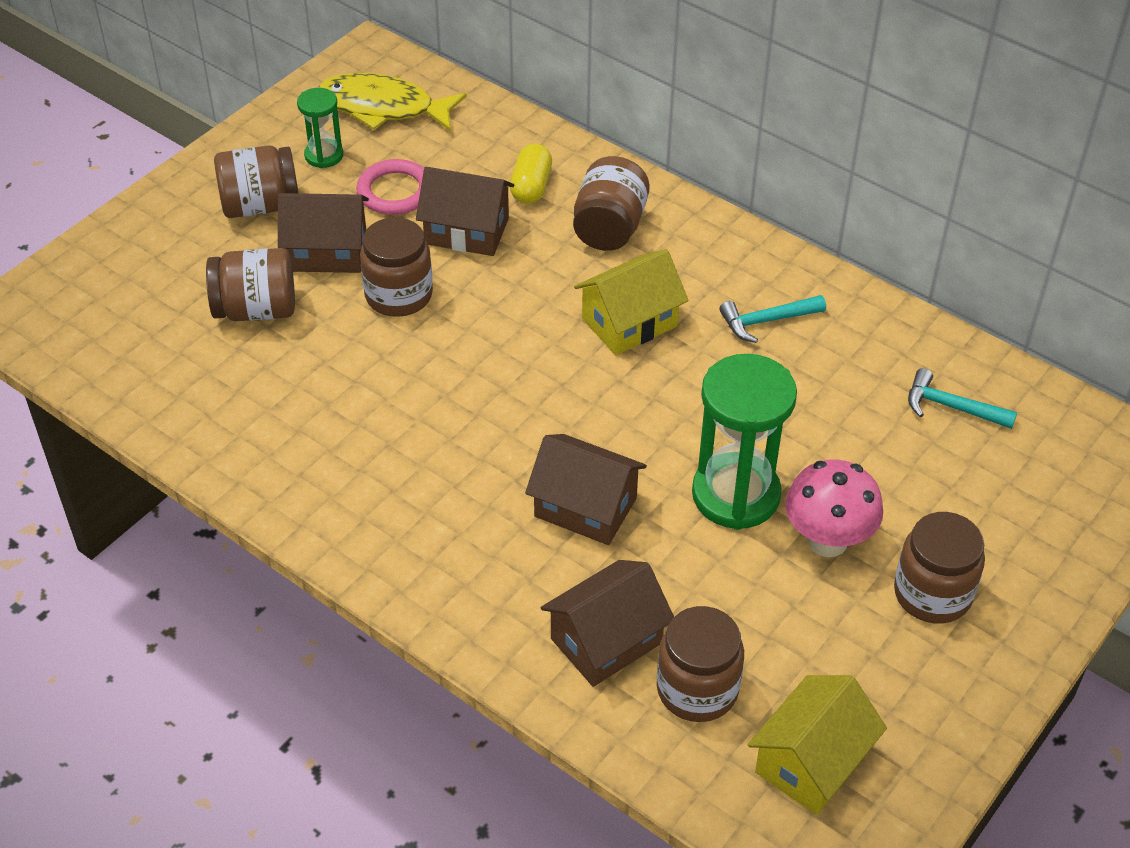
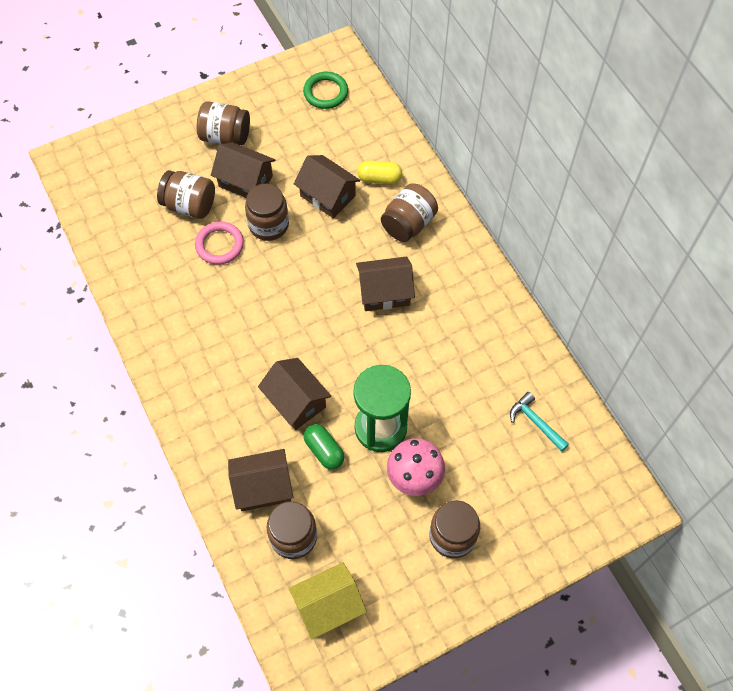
camera: 25 degrees right, 15 degrees up
(324, 155) = (276, 114): green hourglass -> none
(383, 107) = (325, 92): yellow fish -> green ring
(395, 192) = (302, 154): pink ring -> pink ring (219, 245)
(531, 187) = (379, 178): yellow capsule -> yellow capsule turned 60 degrees clockwise
(629, 322) = (384, 292): yellow house -> brown house
(670, 556) = (324, 451): none -> green capsule
(766, 321) = (462, 322): turquoise hammer -> none

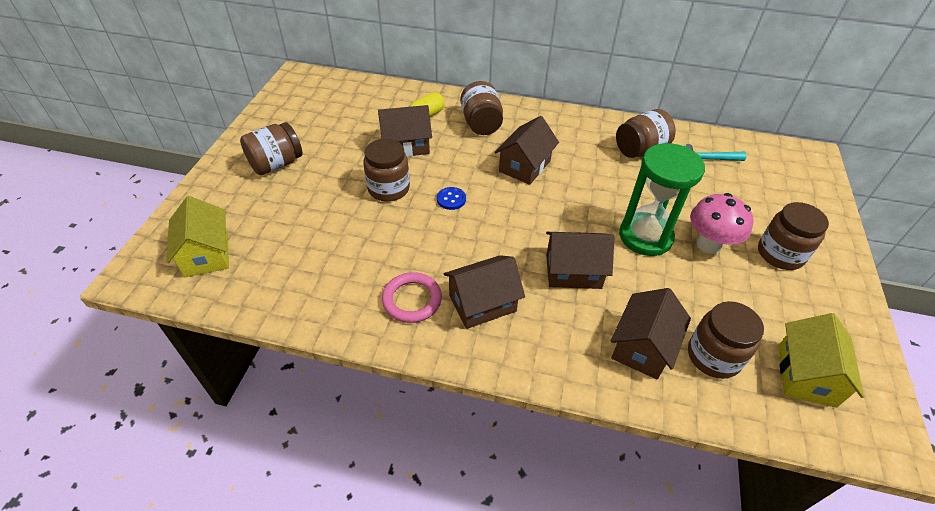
camera: 50 degrees left, 15 degrees down
(113, 179) = (206, 254): none -> yellow house
(189, 205) = (306, 222): brown jar -> brown jar (640, 150)
(219, 245) = (368, 227): pink ring -> pink ring (412, 300)
(245, 181) = (332, 177): brown house -> brown house (482, 303)
(296, 272) = (451, 199): none -> blue button
(324, 451) = (638, 282): green capsule -> none
(325, 92) = (321, 98): green ring -> none

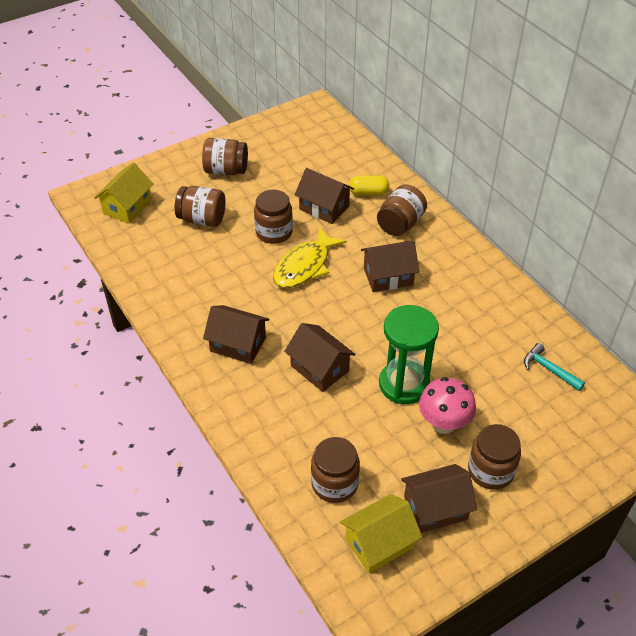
camera: 45 degrees right, 0 degrees up
(412, 300) = (201, 312): pink ring -> none
(451, 199) = (304, 266): blue button -> yellow fish
(640, 150) = (500, 323): brown jar -> brown jar (202, 219)
(642, 347) = (298, 442): brown house -> brown house (435, 508)

